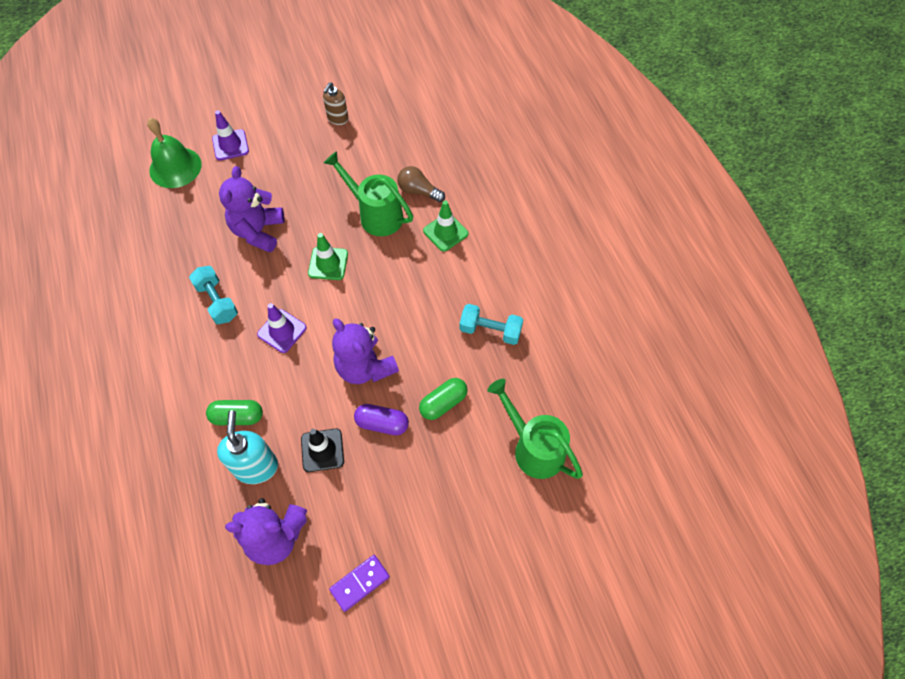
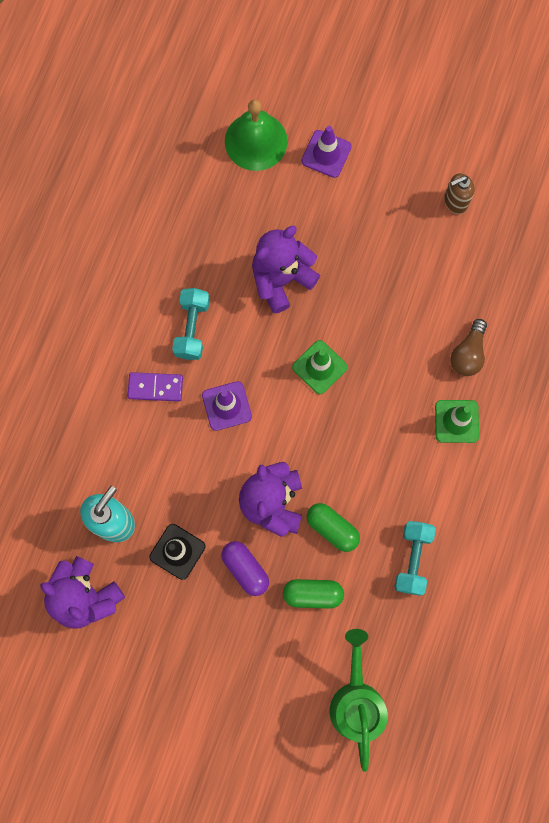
camera: 40 degrees right, 15 degrees up
(237, 417) = (130, 461): green capsule -> green capsule (332, 528)
(360, 583) = (122, 692): purple domino -> purple domino (155, 387)
(375, 214) = (405, 347): green watering can -> none
(418, 191) = (468, 354): brown light bulb -> brown light bulb turned 135 degrees counterclockwise
(490, 330) = (413, 559): turquoise dumbbell -> turquoise dumbbell turned 45 degrees clockwise

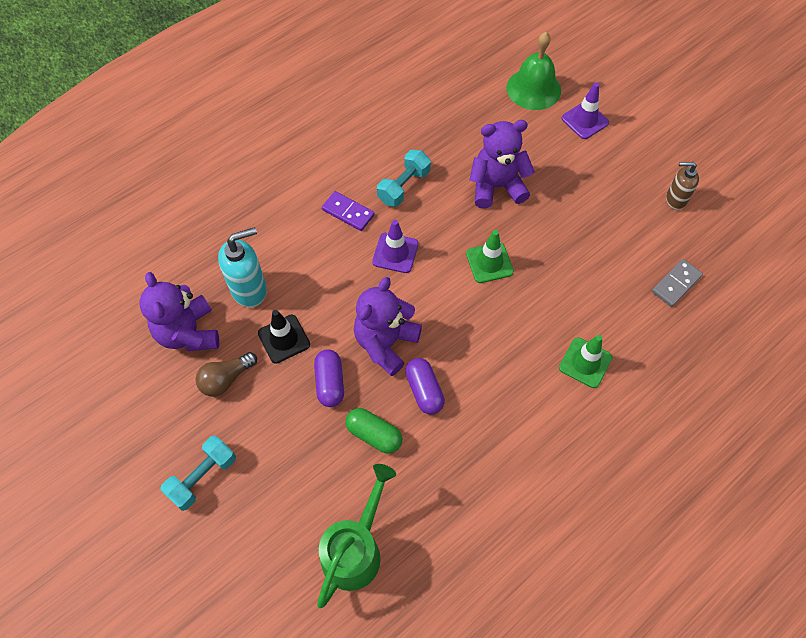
camera: 30 degrees right, 15 degrees down
(332, 528) = (424, 390): green capsule -> purple capsule
(413, 559) = (480, 455): turquoise dumbbell -> turquoise dumbbell (203, 477)
(468, 354) = (625, 315): brown light bulb -> brown light bulb (226, 379)
(497, 295) = (676, 284): none -> grey domino

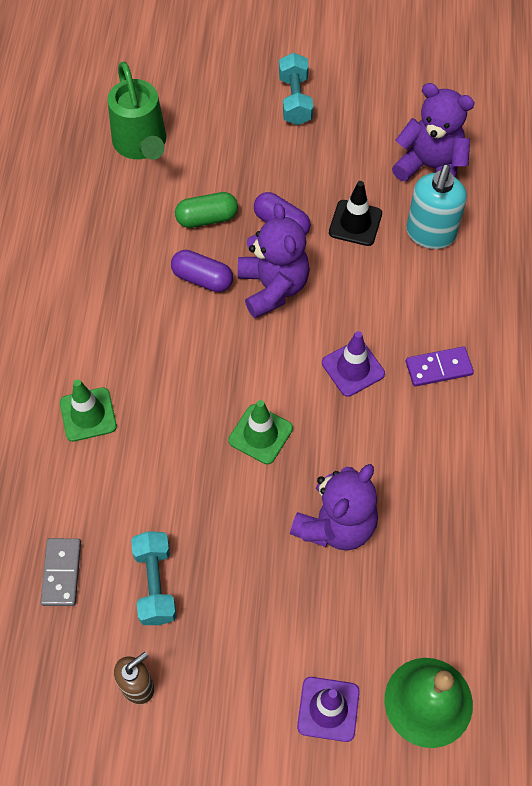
camera: 135 degrees right, 0 degrees up
(226, 379) = (360, 163): brown light bulb -> none
(404, 186) = (422, 440): turquoise dumbbell -> turquoise dumbbell (155, 584)

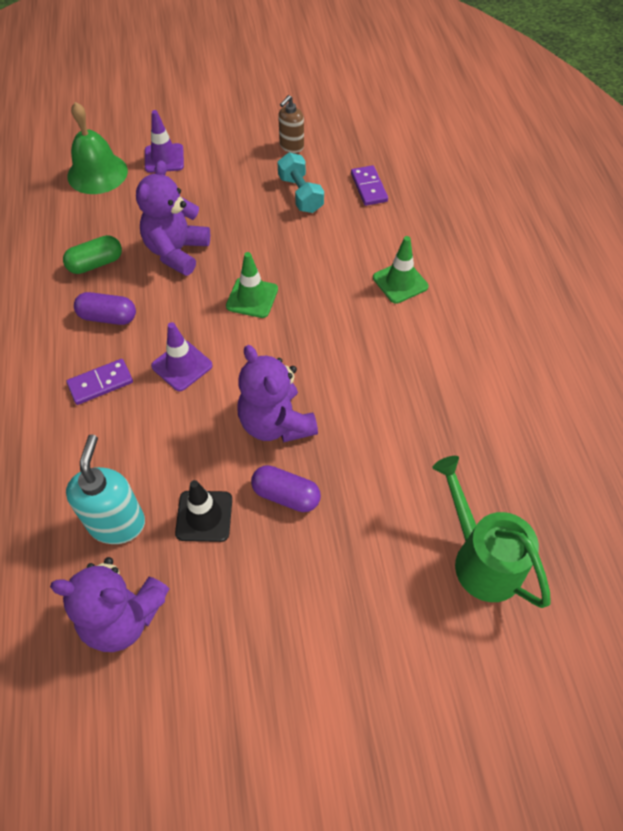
camera: 165 degrees right, 5 degrees down
(61, 573) = (369, 187): grey domino -> purple domino
(202, 279) = (349, 416): purple capsule -> purple capsule (108, 317)
(207, 218) = (368, 482): green capsule -> green capsule (96, 264)
(295, 100) = (316, 682): turquoise dumbbell -> none

